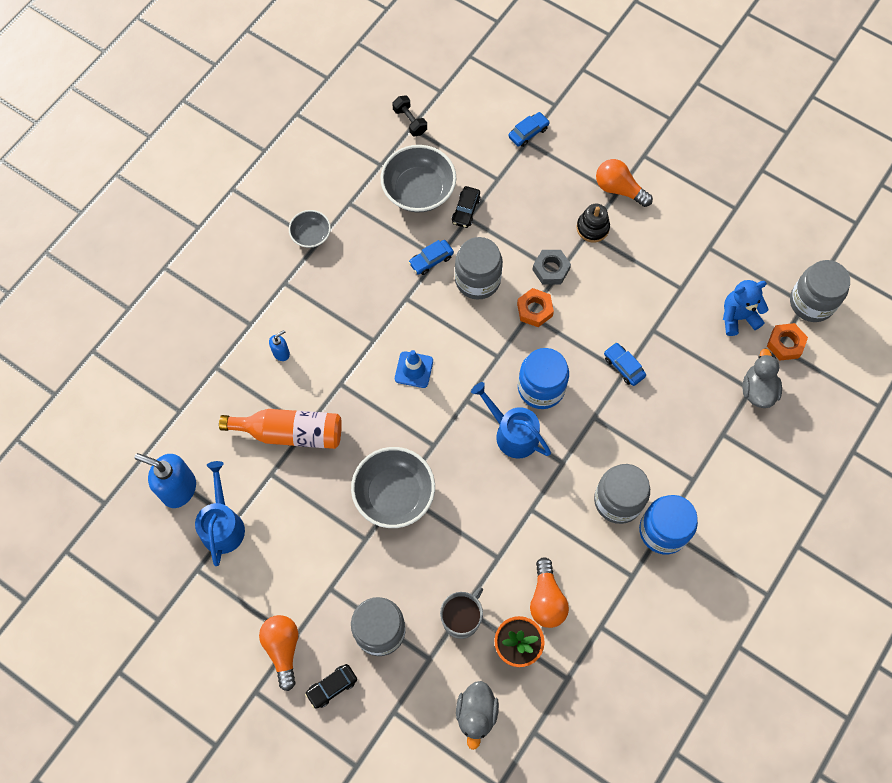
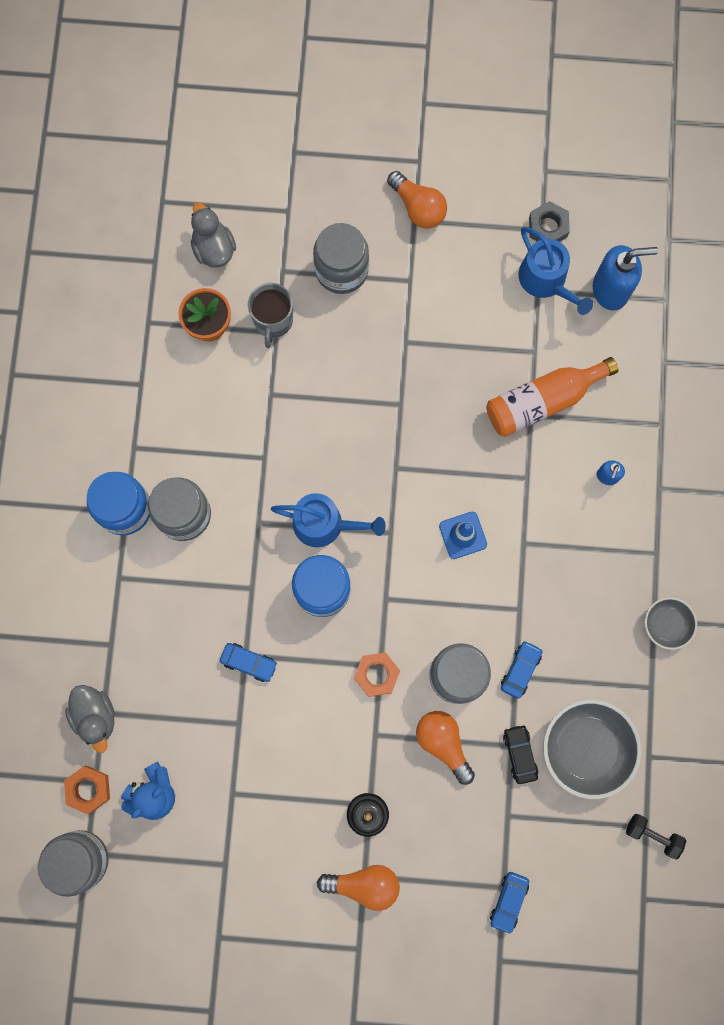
camera: 150 degrees right, 10 degrees up
(332, 687) = (354, 201): black car -> none
(394, 494) = (404, 398): grey bowl -> none
(546, 599) = (204, 381): orange light bulb -> orange light bulb (443, 743)
(551, 269) = (385, 734): grey nut -> grey nut (548, 227)

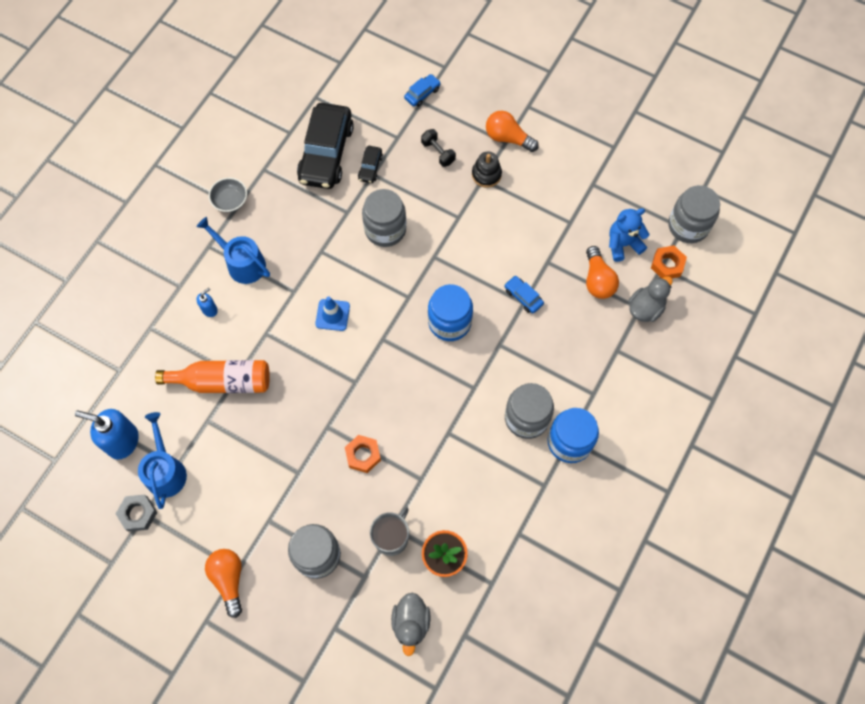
camera: 155 degrees left, 10 degrees down
(95, 716) = (645, 308): grey duck -> grey duck turned 45 degrees clockwise
(324, 524) = (426, 365): blue watering can -> blue watering can (242, 263)
(376, 674) = (439, 252): orange nut -> orange nut (363, 455)
(443, 743) = (416, 193): orange light bulb -> orange light bulb (597, 280)
(520, 670) = (341, 215): blue car -> none
(586, 748) = (326, 153): grey bowl -> black car
(652, 835) = (314, 91): black dumbbell -> black dumbbell (438, 152)

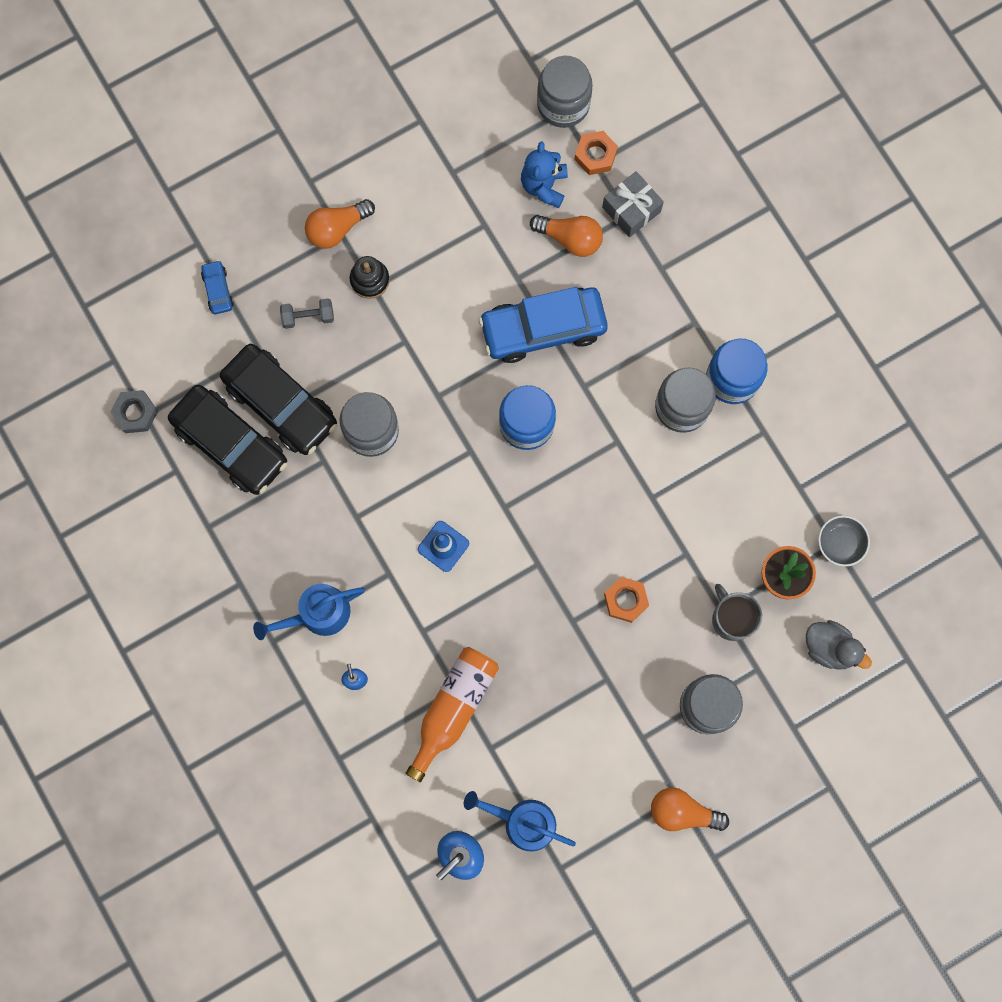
camera: 60 degrees left, 10 degrees up
(138, 514) = (556, 875): grey nut -> grey nut (135, 413)
(230, 201) = (227, 587): grey bowl -> grey bowl (840, 543)
(370, 167) = (281, 404): black car -> black car, size x2.30
(438, 152) = (308, 317): black dumbbell -> grey dumbbell
(523, 297) = (543, 328): blue car -> blue car, size x2.30
(645, 308) = (631, 209): grey duck -> grey gift

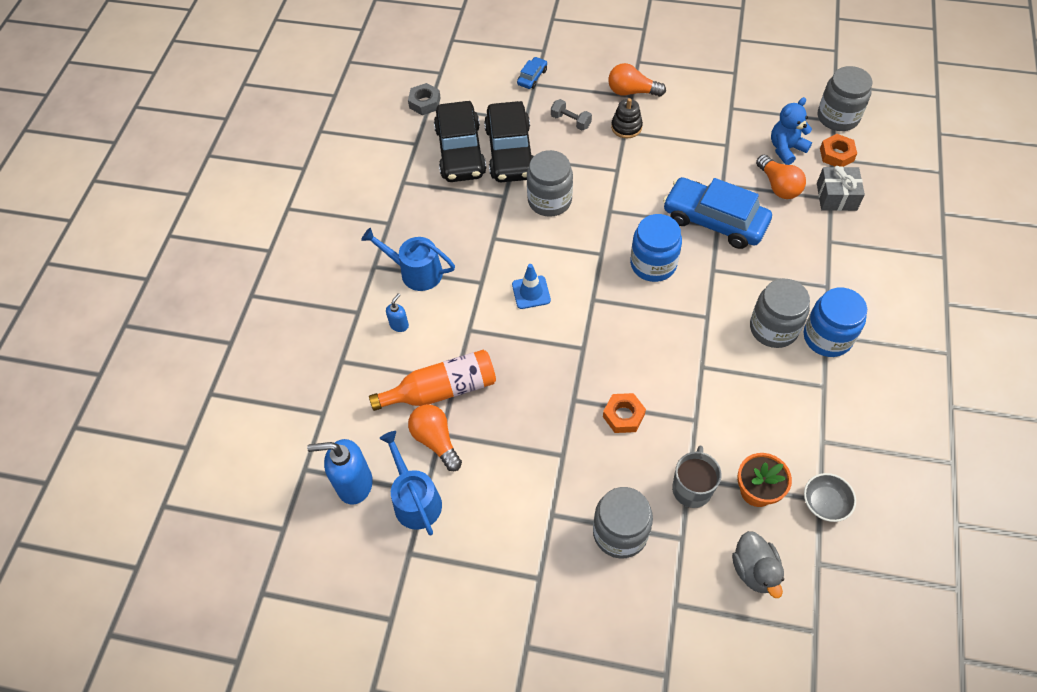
camera: 45 degrees right, 20 degrees down
(682, 812) = (533, 592): orange light bulb -> orange light bulb (436, 440)

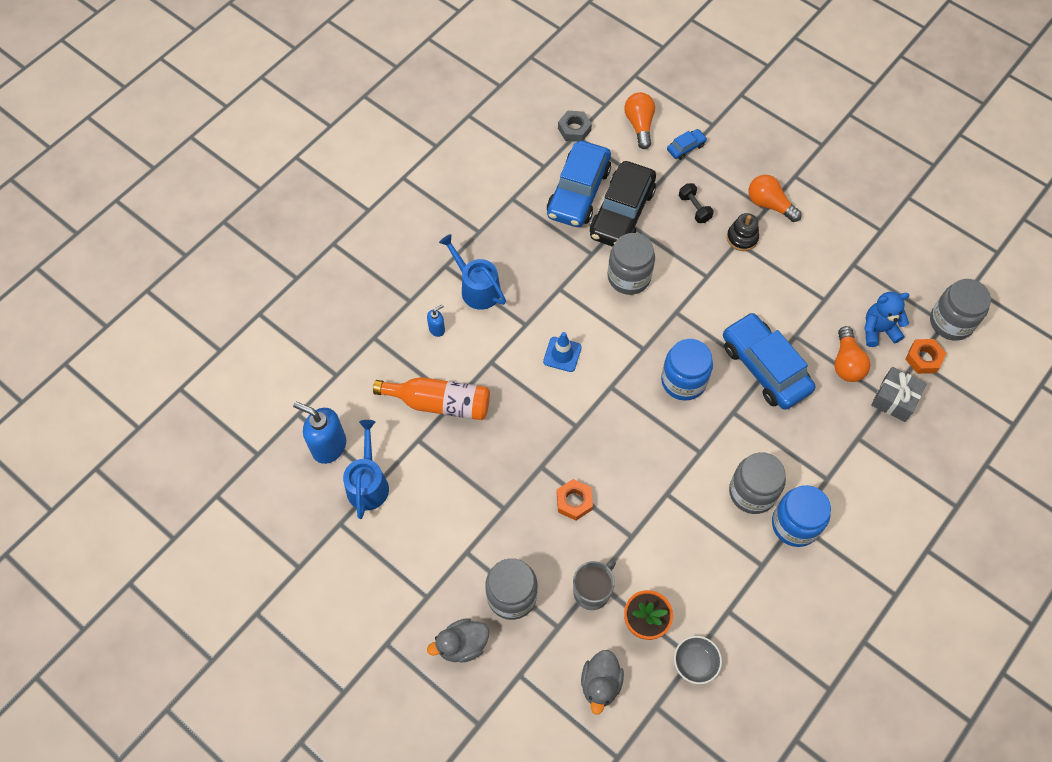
camera: 25 degrees right, 5 degrees up
(436, 440) = (411, 443): orange light bulb -> orange light bulb (639, 125)
(460, 151) = (578, 192): black car -> blue car
(570, 121) = (694, 208): grey dumbbell -> black dumbbell
(602, 606) = (462, 645): none -> grey duck

